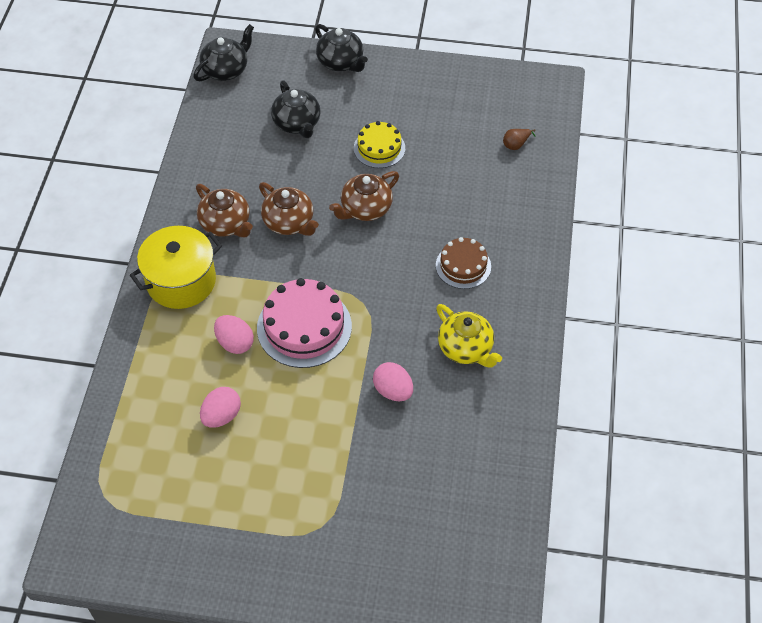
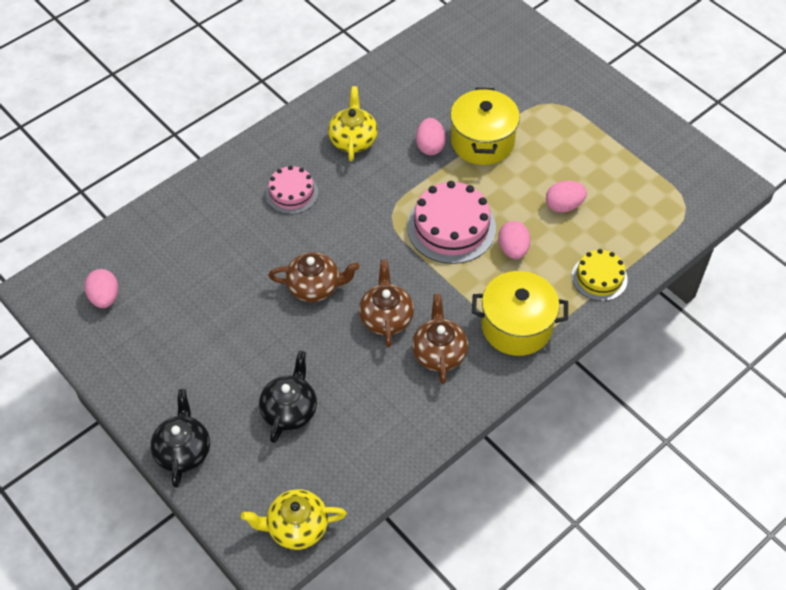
camera: 140 degrees left, 0 degrees up
(226, 70) = (296, 527): black teapot -> yellow teapot
(350, 430) = (482, 142): none -> yellow pot
(379, 148) = (246, 333): yellow cake -> yellow cake (599, 277)
(463, 266) = (291, 193): brown cake -> pink cake
(503, 106) = (105, 297): none -> pink egg
(516, 144) = (138, 257): brown pear -> none

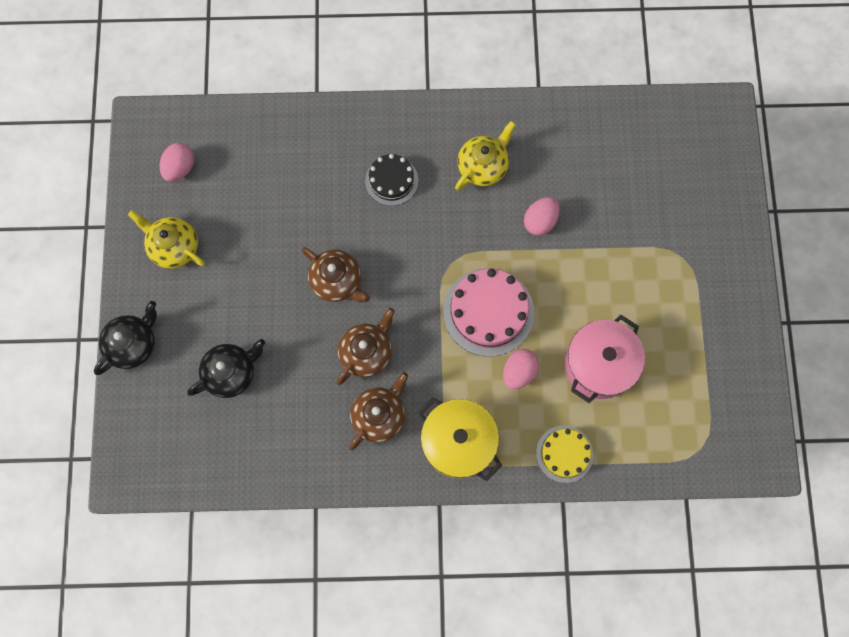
camera: 40 degrees right, 20 degrees up
(291, 193) = (391, 180): pink cake -> black cake
(296, 527) = (159, 470): yellow teapot -> yellow teapot (174, 247)
(482, 142) = (587, 250): yellow pot -> none
(564, 205) = (598, 365): pink egg -> pink pot

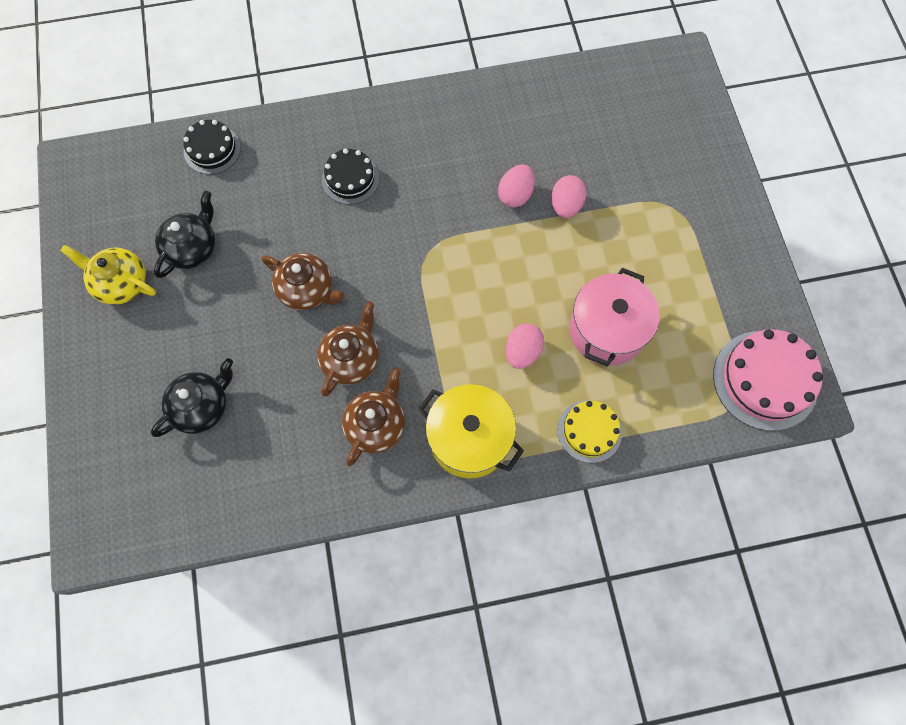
camera: 10 degrees left, 5 degrees down
(133, 344) = (86, 394): black teapot -> black teapot (192, 248)
(180, 168) = (119, 201): pink egg -> pink egg (566, 205)
(270, 130) = (212, 149): none -> black cake
(483, 166) = (445, 150): yellow teapot -> none
(488, 312) = (477, 295): pink cake -> pink cake (765, 380)

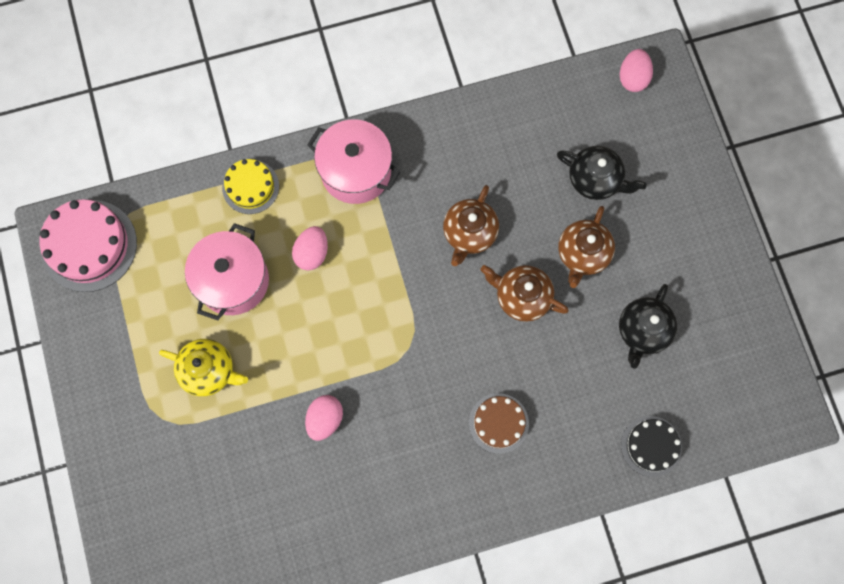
camera: 175 degrees right, 5 degrees up
(121, 283) = (702, 288): yellow teapot -> yellow teapot (209, 371)
(202, 406) = (595, 179): black teapot -> black teapot turned 105 degrees counterclockwise
(350, 179) = (498, 423): black cake -> brown cake
(376, 424) = (439, 177): brown teapot -> brown teapot (583, 254)
(469, 439) = (356, 171): yellow pot -> pink pot
(566, 205) = (272, 411): pink egg -> pink egg (633, 78)

